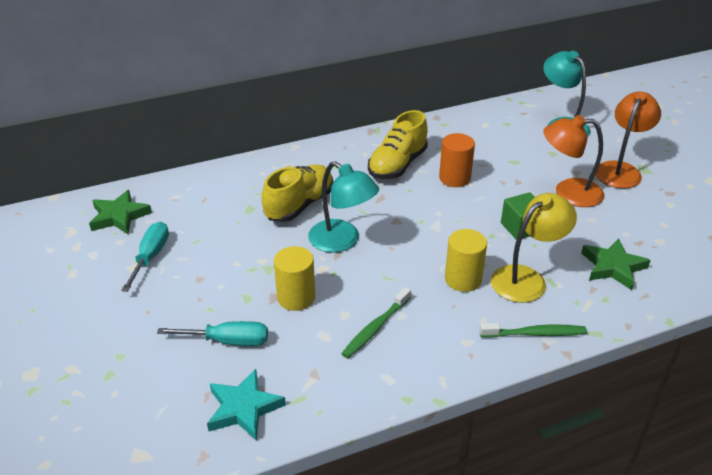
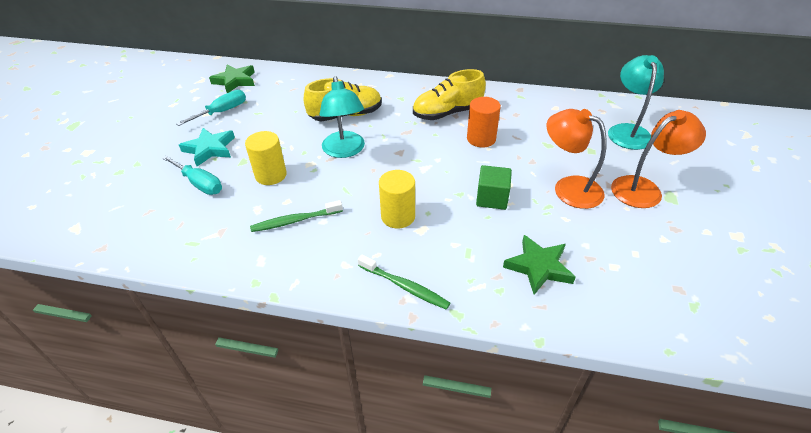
camera: 35 degrees right, 5 degrees up
(243, 408) = (156, 231): turquoise star -> turquoise star (210, 149)
(526, 278) = (449, 240): yellow lamp -> none

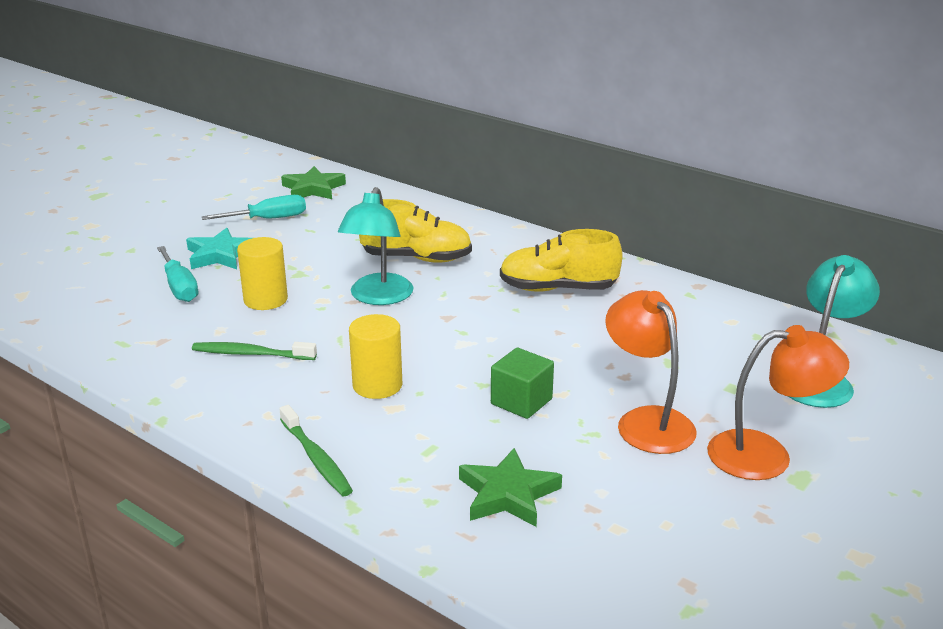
camera: 25 degrees right, 15 degrees down
(481, 139) = (576, 331): orange cylinder -> none

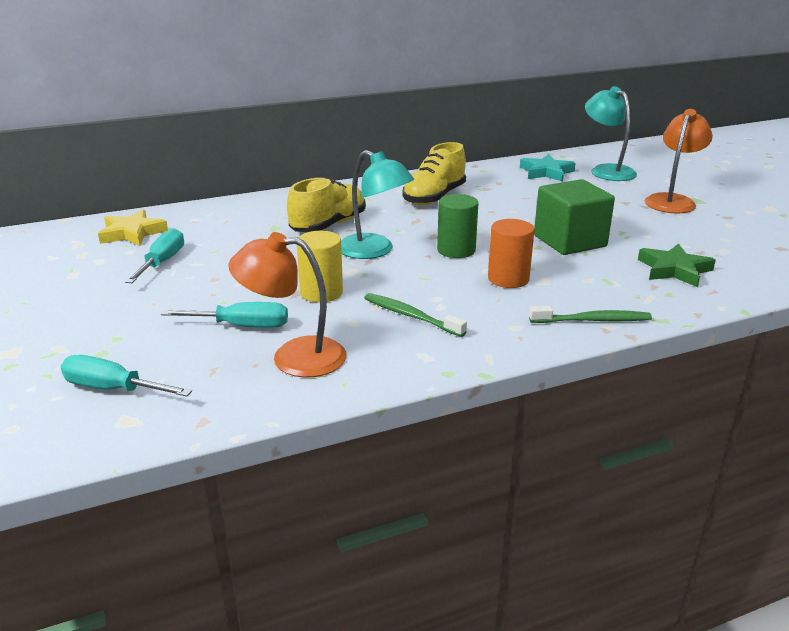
camera: 60 degrees left, 0 degrees up
(59, 275) = (113, 389): none -> turquoise screwdriver
(220, 255) = (203, 296): turquoise star -> turquoise star (546, 172)
(251, 354) = (410, 316): green toothbrush -> green toothbrush turned 90 degrees clockwise
(313, 189) = (132, 233): green star -> yellow star
(377, 385) = (508, 279): yellow cylinder -> orange cylinder
(423, 338) = (456, 250): none -> green cylinder
(521, 401) = (569, 241): green cube -> green cube, size x1.59
(647, 421) = (618, 216): orange lamp -> orange lamp (293, 357)

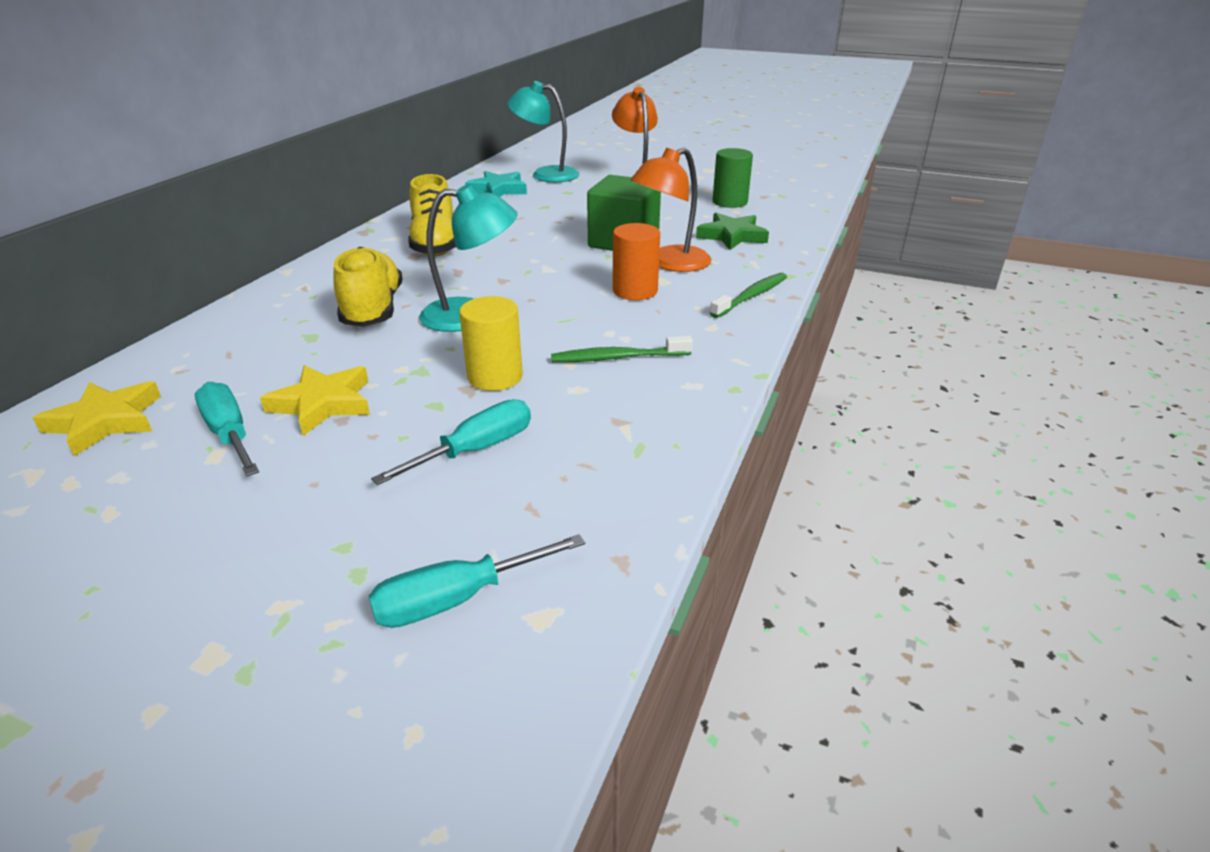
camera: 45 degrees left, 5 degrees up
(220, 266) = (323, 404): none -> yellow star
(293, 357) = (586, 448): orange lamp -> orange lamp (670, 263)
(456, 250) = (547, 284): green cylinder -> green cylinder (729, 202)

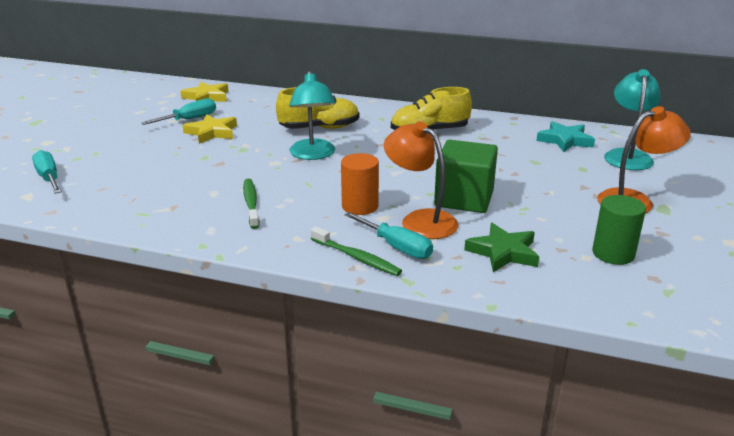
camera: 85 degrees right, 5 degrees down
(475, 450) = (157, 171): turquoise screwdriver -> turquoise screwdriver (396, 247)
(495, 377) = (232, 169): yellow cylinder -> none

